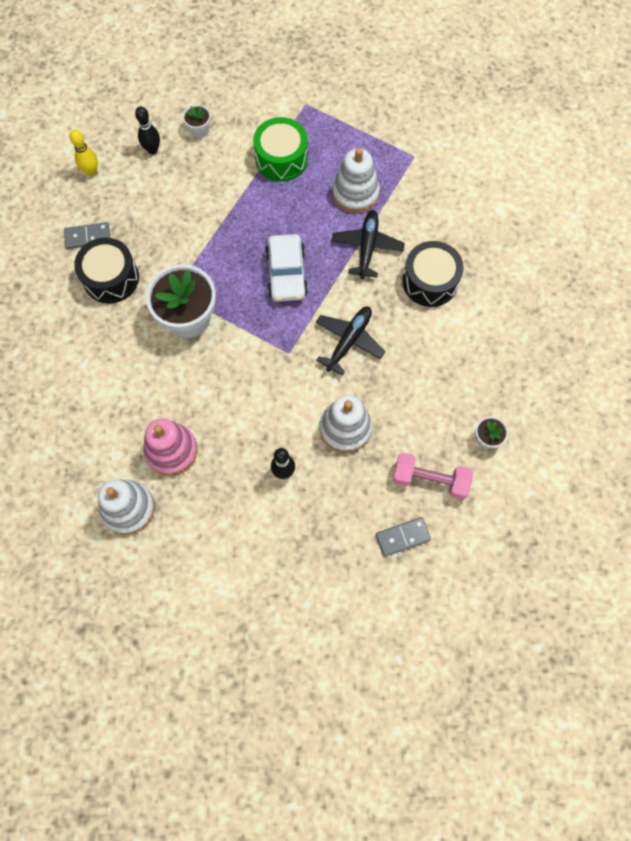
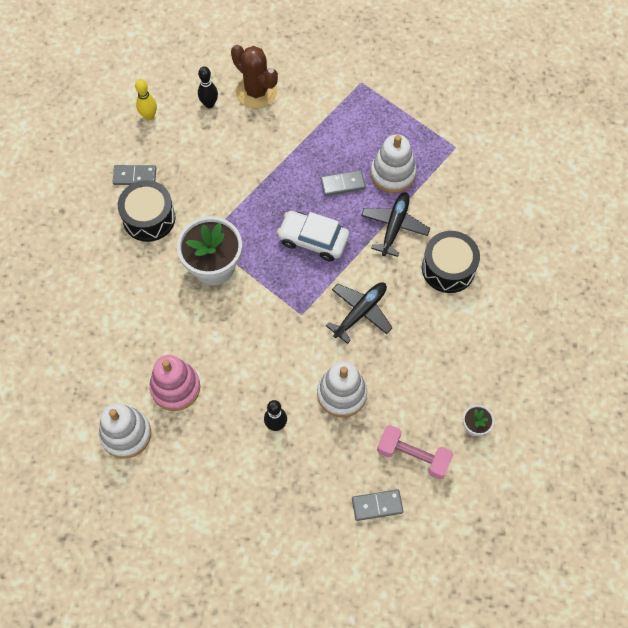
camera: 10 degrees right, 5 degrees down
(199, 130) = (256, 92): white flower pot -> brown cactus
(281, 159) = (328, 130): green drum -> none
(286, 274) = (313, 239): white car -> white car turned 105 degrees clockwise
(306, 211) = (342, 184): none -> grey domino

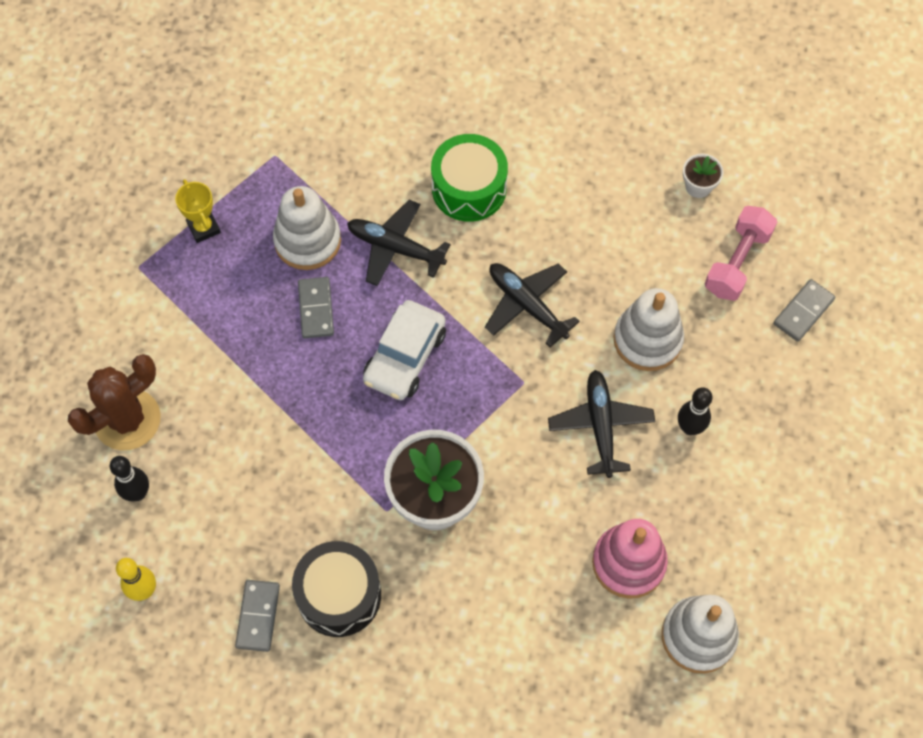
camera: 85 degrees left, 0 degrees up
(273, 365) = (600, 426): none -> black plane
(377, 505) = (803, 312): grey domino -> grey domino turned 45 degrees clockwise
(394, 113) = (203, 228): none -> yellow trophy
(448, 268) = (469, 188): black drum -> green drum

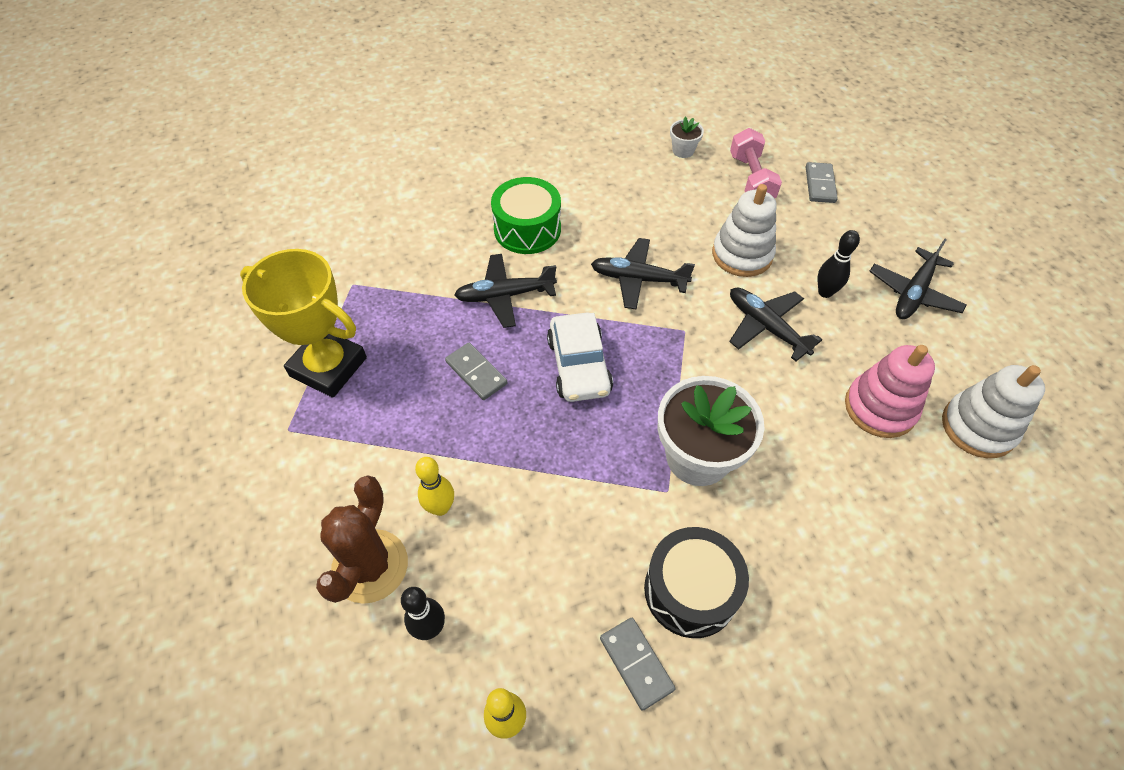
camera: 35 degrees left, 10 degrees down
(203, 228) = (328, 367): yellow trophy -> yellow trophy, size x2.09
(206, 408) = (440, 507): none -> yellow bowling pin
(307, 241) = (428, 328): white stacking toy -> none
(775, 483) = (913, 293): none -> black plane

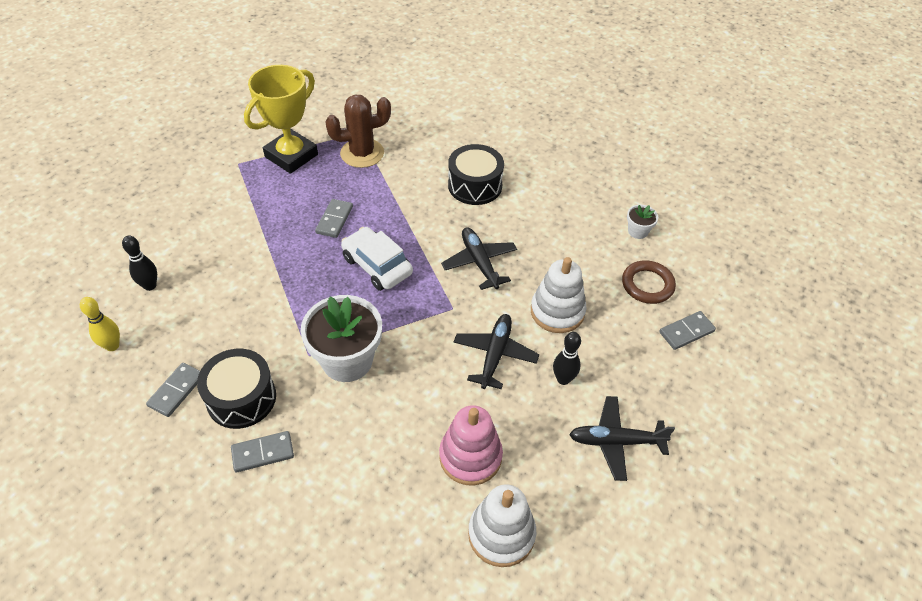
camera: 55 degrees right, 5 degrees down
(328, 367) = (291, 156): yellow trophy -> yellow trophy turned 45 degrees clockwise
(370, 566) = (173, 242): brown cactus -> brown cactus (362, 153)
(440, 507) = (228, 252): yellow bowling pin -> none
(505, 295) = (407, 203): black plane -> none
(527, 229) = (475, 185): green drum -> black drum
(579, 366) = (377, 266): white car -> white car turned 90 degrees clockwise
(751, 179) = (647, 285): pink dumbbell -> brown ring
(783, 600) = (263, 453): none -> grey domino

